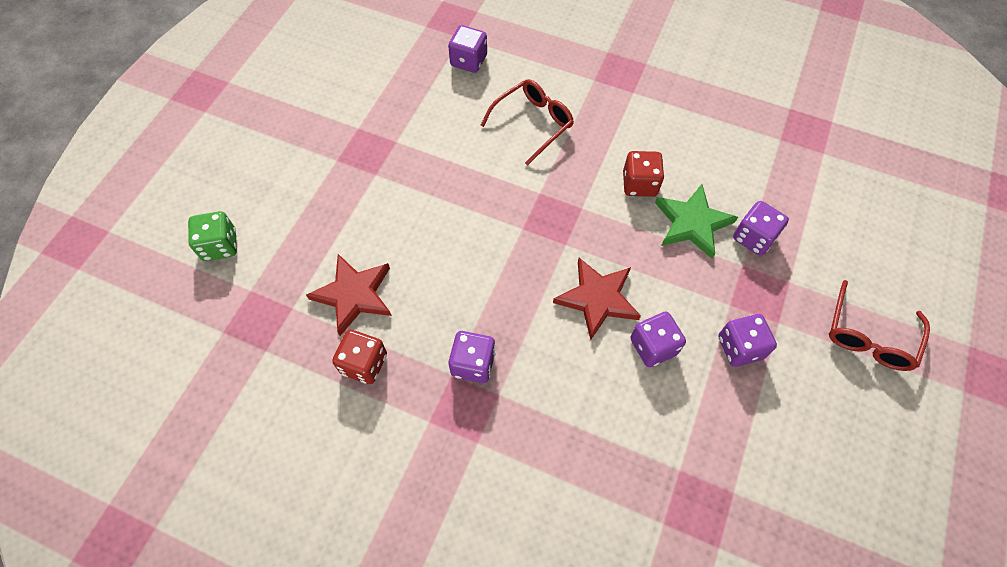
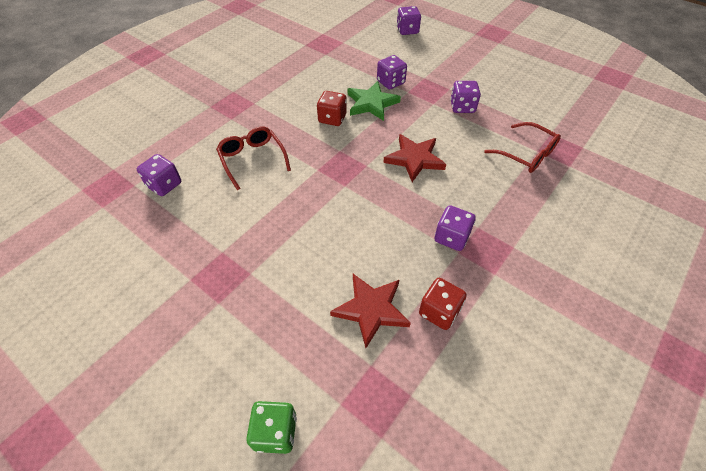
camera: 75 degrees left, 10 degrees down
(653, 346) = (455, 142): purple dice -> purple dice (407, 30)
(869, 336) = (464, 61): red glasses -> red glasses (526, 154)

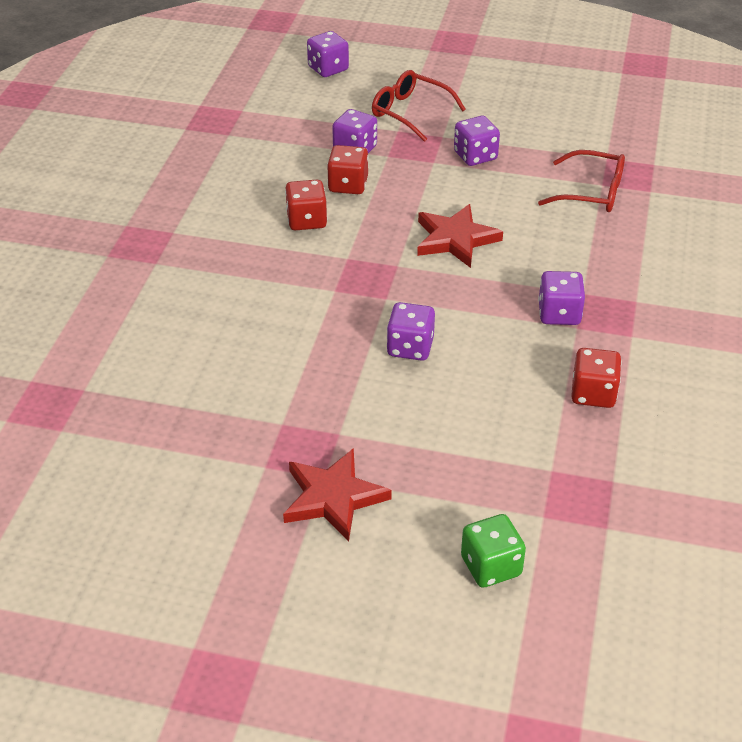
camera: 25 degrees left, 10 degrees down
(164, 185) = (130, 375): purple dice -> purple dice (410, 347)
(252, 159) = (233, 305): red glasses -> red glasses (410, 112)
(371, 103) = (348, 185): green star -> red dice
(371, 309) = (515, 418): red star -> red star (333, 497)

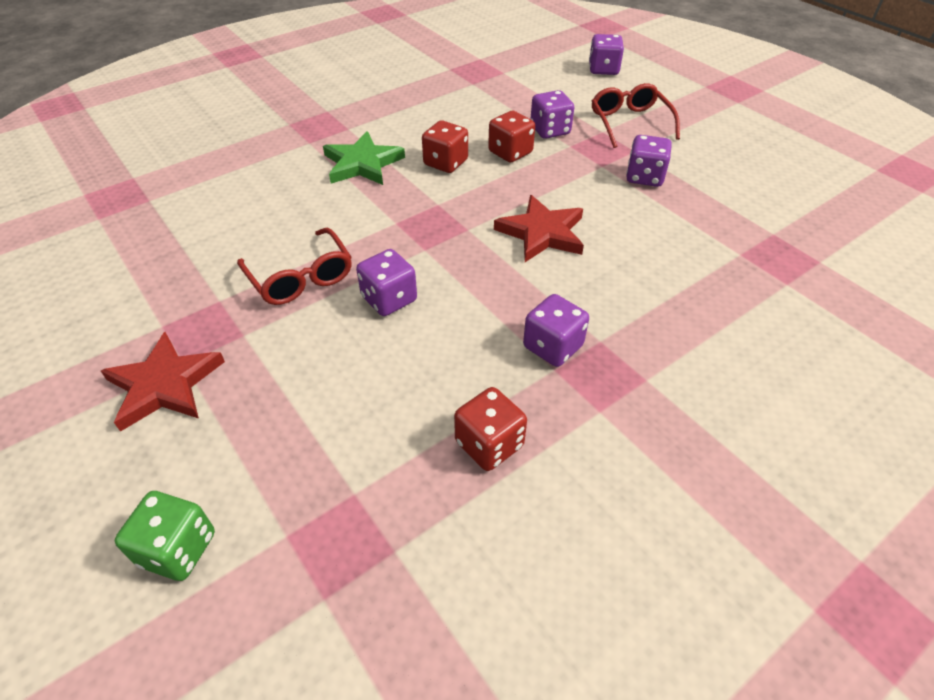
camera: 40 degrees right, 5 degrees up
(235, 257) = (362, 164): none -> green star
(592, 192) = (721, 256): red glasses -> red glasses (301, 277)

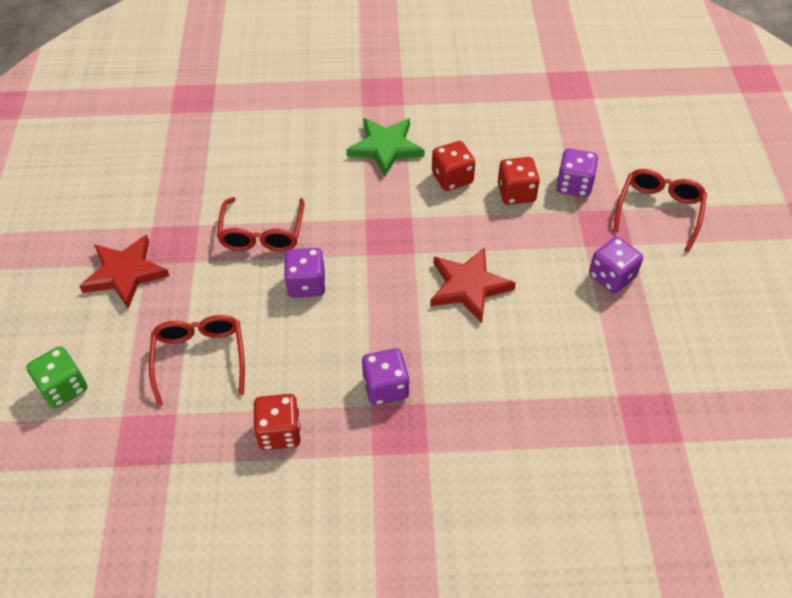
camera: 35 degrees right, 5 degrees up
(333, 422) = (200, 358): none -> red glasses
(603, 69) = (697, 136): purple dice -> none

